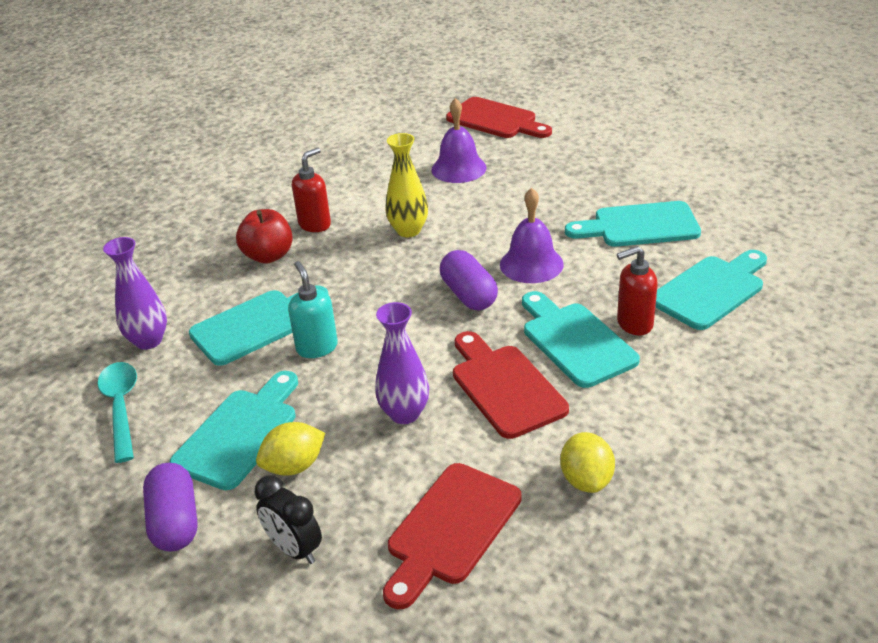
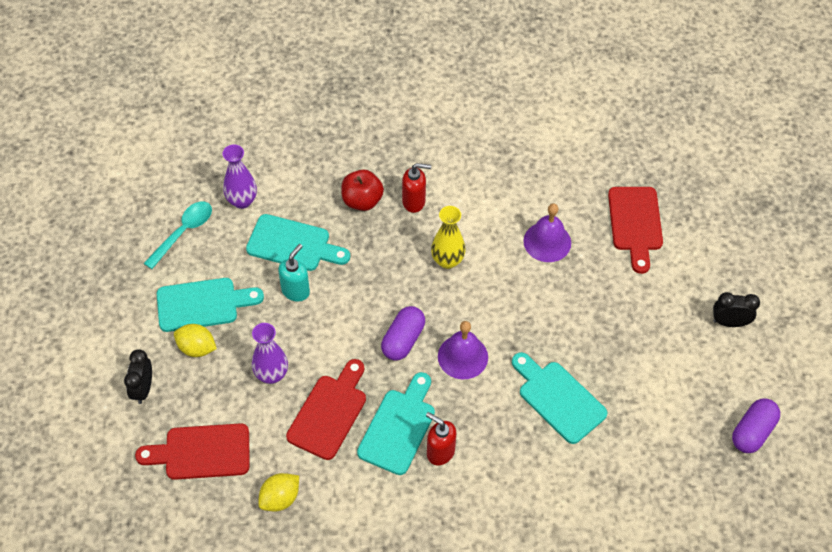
camera: 50 degrees right, 20 degrees up
(175, 522) = (126, 322): purple capsule -> purple capsule (752, 432)
(647, 114) = (729, 322): none -> black clock
(710, 290) = (511, 480): turquoise cutting board -> none

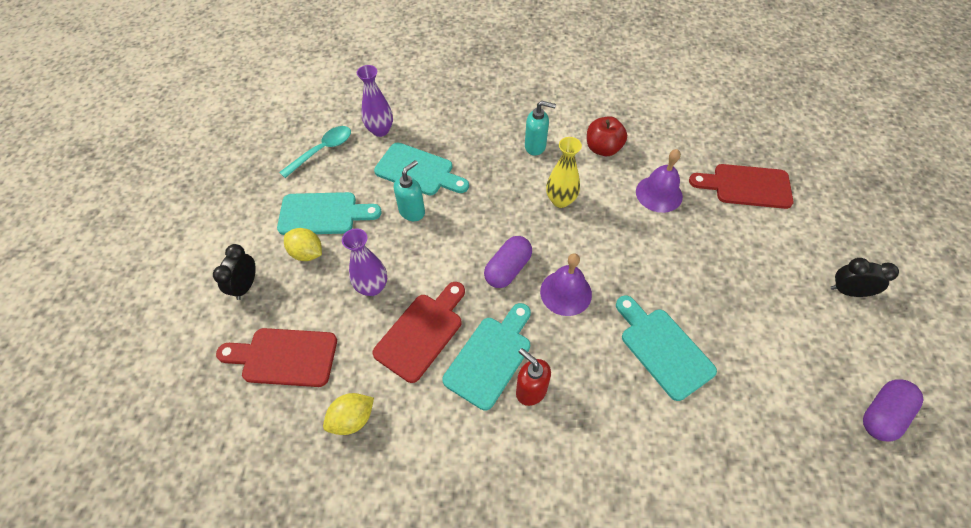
camera: 10 degrees right, 0 degrees up
(362, 201) = (488, 141): red apple -> red apple (603, 148)
(414, 202) = (535, 146): red soap dispenser -> turquoise soap dispenser
(635, 223) = (746, 186): red cutting board -> red cutting board turned 90 degrees clockwise

